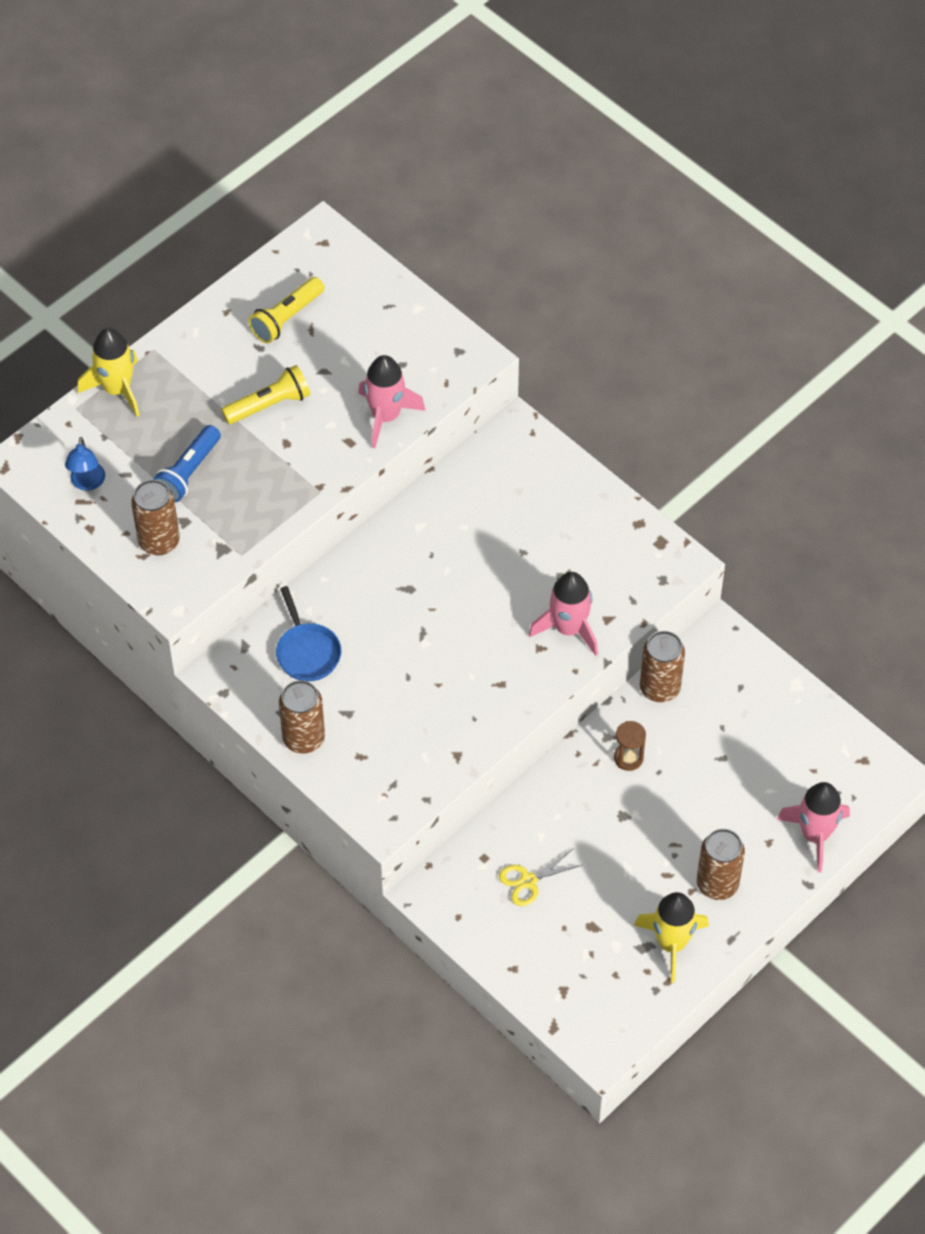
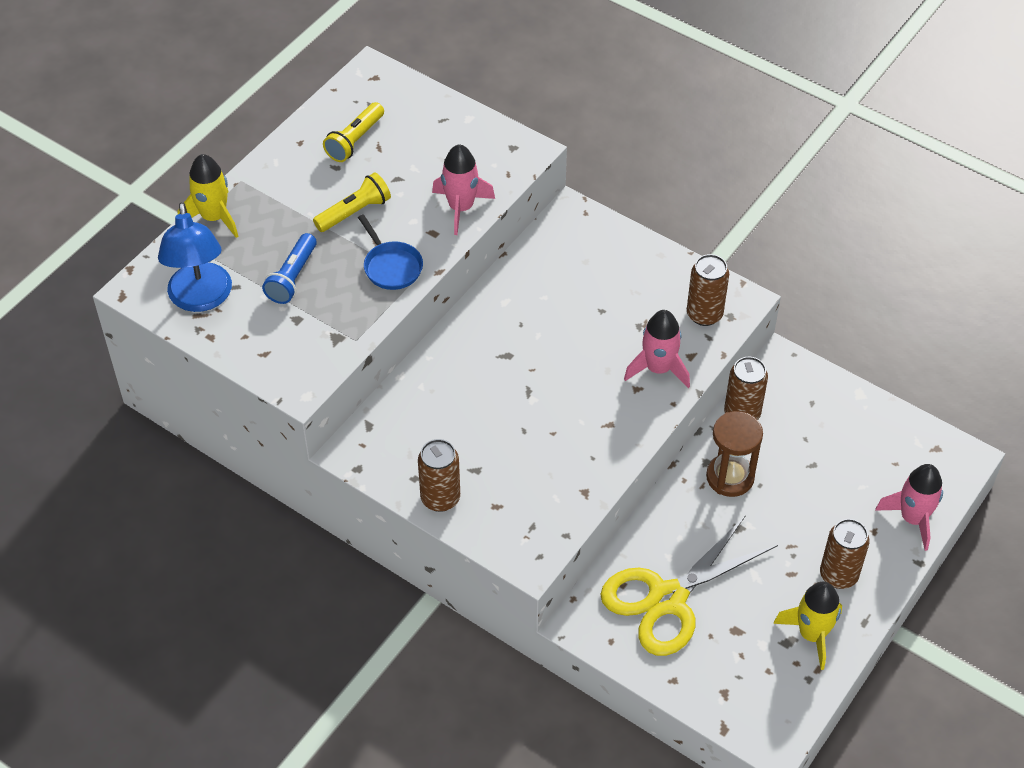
camera: 10 degrees left, 5 degrees down
(87, 483) = (201, 299): blue lamp -> blue lamp, size x2.00
(159, 541) = (277, 339): brown can -> brown can (704, 314)
(307, 652) = (427, 422): blue pan -> blue pan (391, 266)
(528, 881) = (668, 598): yellow scissors -> yellow scissors, size x2.38
(628, 758) = (730, 477): brown hourglass -> brown hourglass, size x1.77

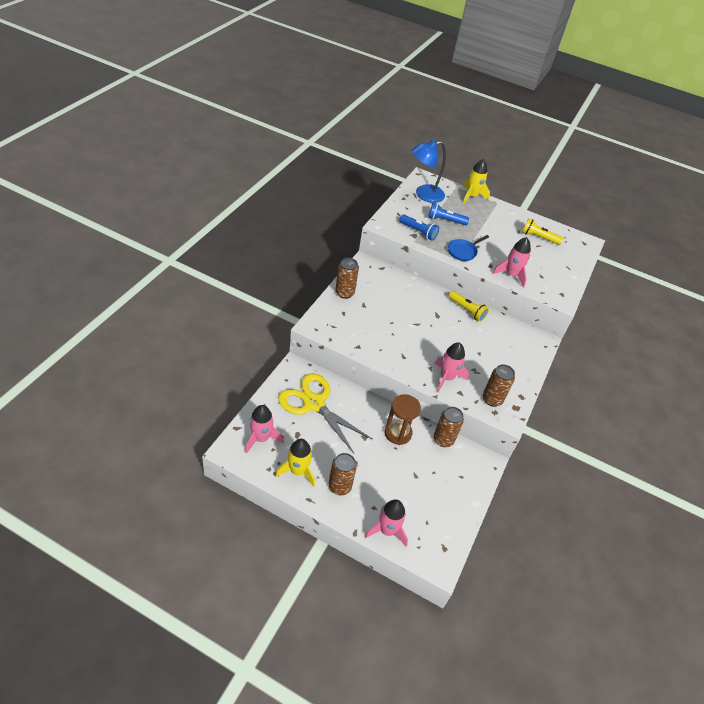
camera: 75 degrees right, 5 degrees down
(326, 329) = (418, 232): none -> blue flashlight
(354, 212) = (492, 238): yellow flashlight -> yellow flashlight (467, 310)
(746, 688) = (261, 438): none -> pink rocket

